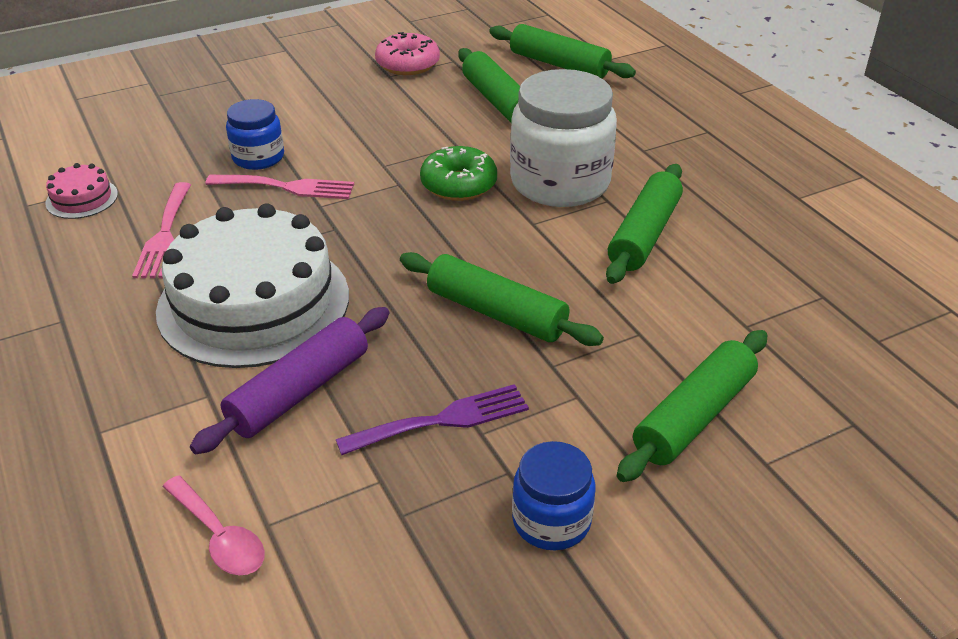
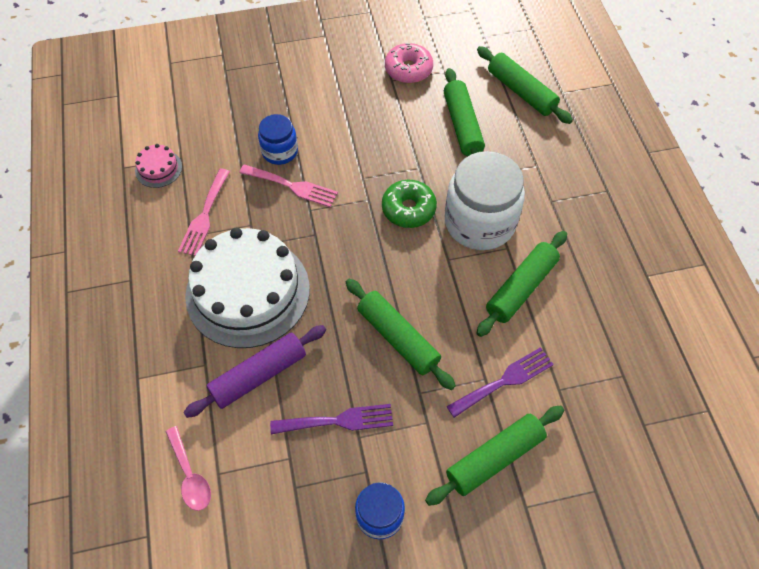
camera: 15 degrees right, 20 degrees up
(667, 330) = (504, 381): none -> purple fork

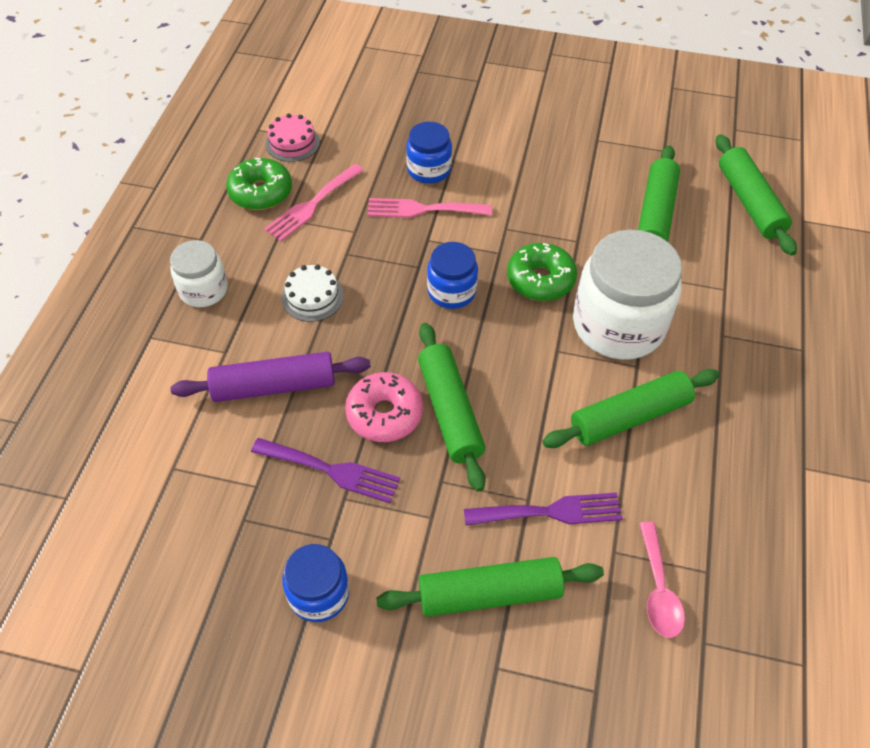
camera: 25 degrees right, 5 degrees down
(157, 221) = (261, 192): none -> green donut
(158, 321) = (203, 290): none -> white jar
(190, 475) = (144, 456): pink spoon -> pink spoon (658, 589)
(248, 292) = (312, 297): white cake -> white cake, size x0.42
(292, 186) = (422, 209): pink fork -> pink fork turned 135 degrees clockwise
(350, 244) = (451, 291): none -> blue jar
(408, 69) = (623, 135): pink donut -> pink donut (384, 414)

